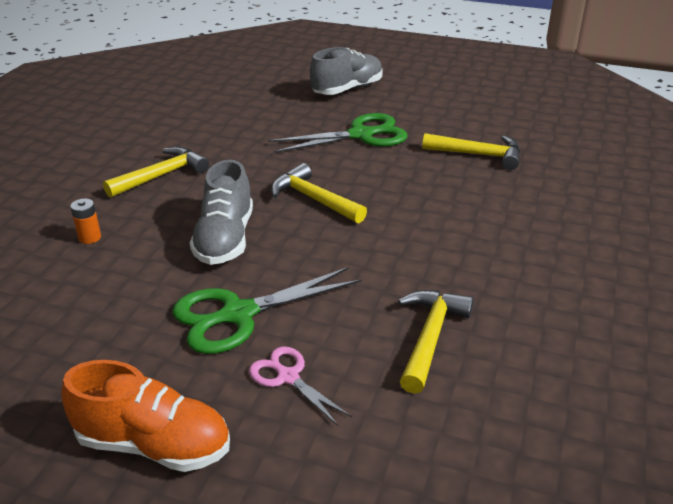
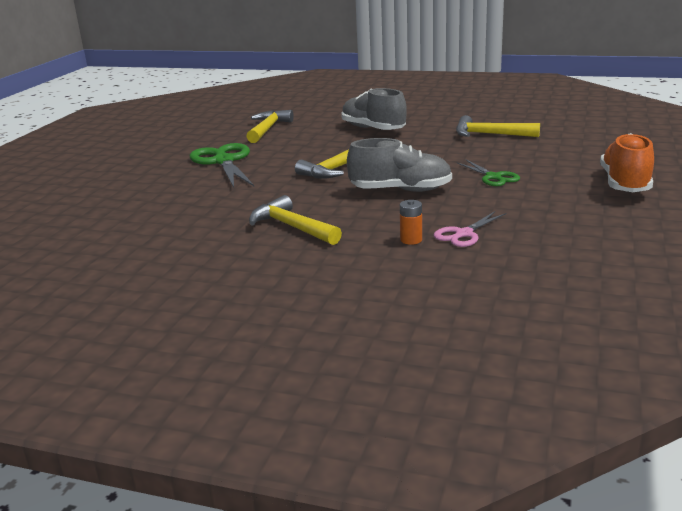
camera: 90 degrees left, 10 degrees down
(238, 314) = (493, 177): green scissors -> green scissors, size x0.56
(288, 377) = (545, 160): pink scissors -> pink scissors (464, 234)
(347, 90) = (120, 171): grey shoe -> grey shoe (373, 129)

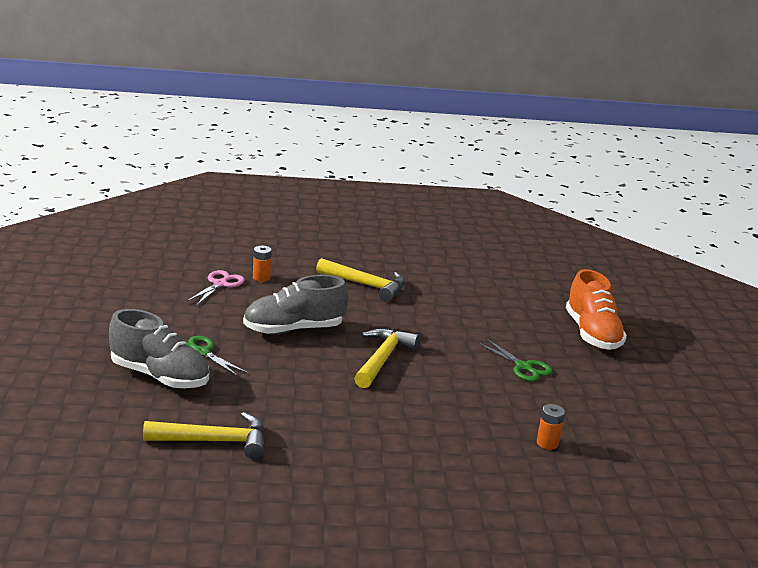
camera: 155 degrees right, 0 degrees up
(224, 161) = (523, 367): green scissors -> green scissors, size x0.56
(268, 129) = (547, 443): yellow hammer -> orange battery
(373, 129) = (391, 450): grey shoe -> grey shoe (159, 376)
(625, 184) = (61, 348): orange shoe -> orange shoe (592, 334)

